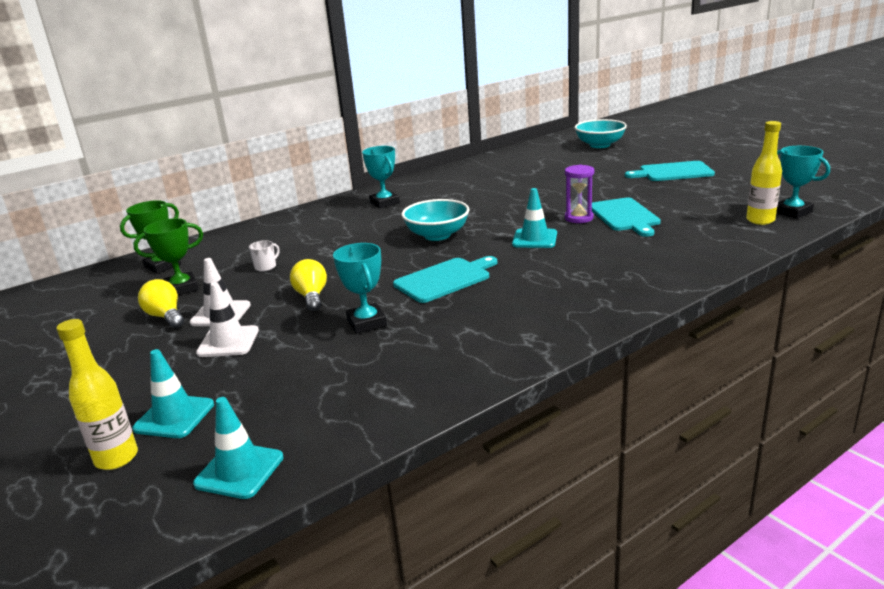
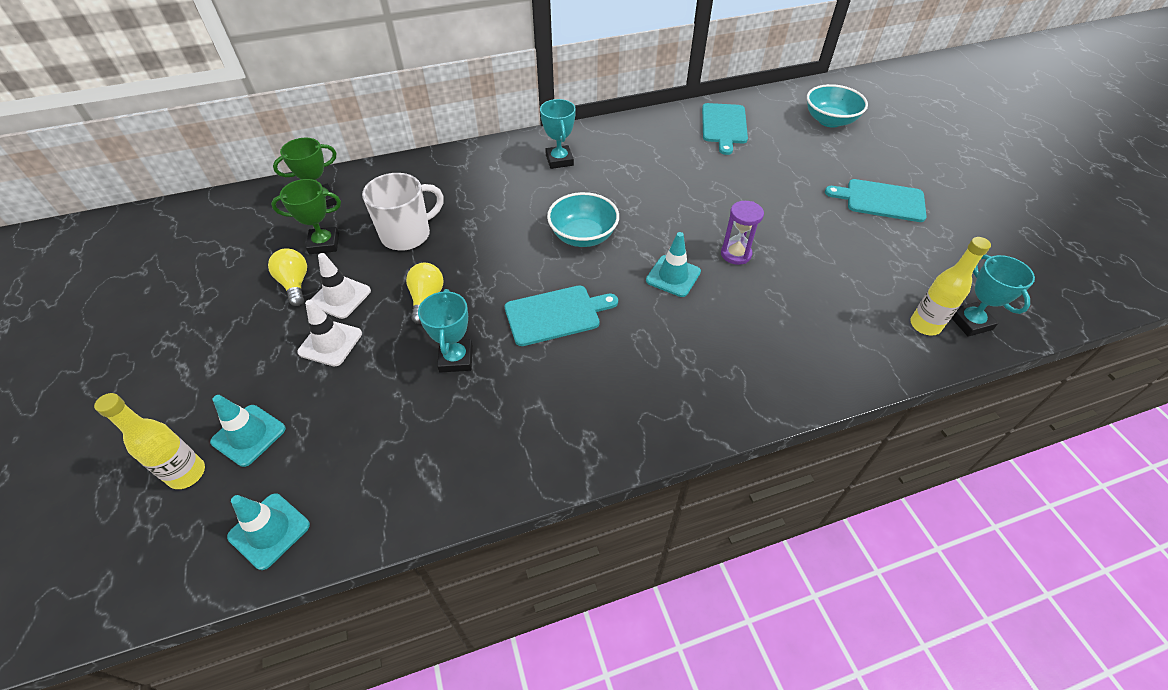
camera: 15 degrees right, 25 degrees up
(266, 267) = (407, 234): white mug -> white mug, size x2.33
(624, 216) = (784, 266): turquoise cutting board -> turquoise cutting board (724, 125)

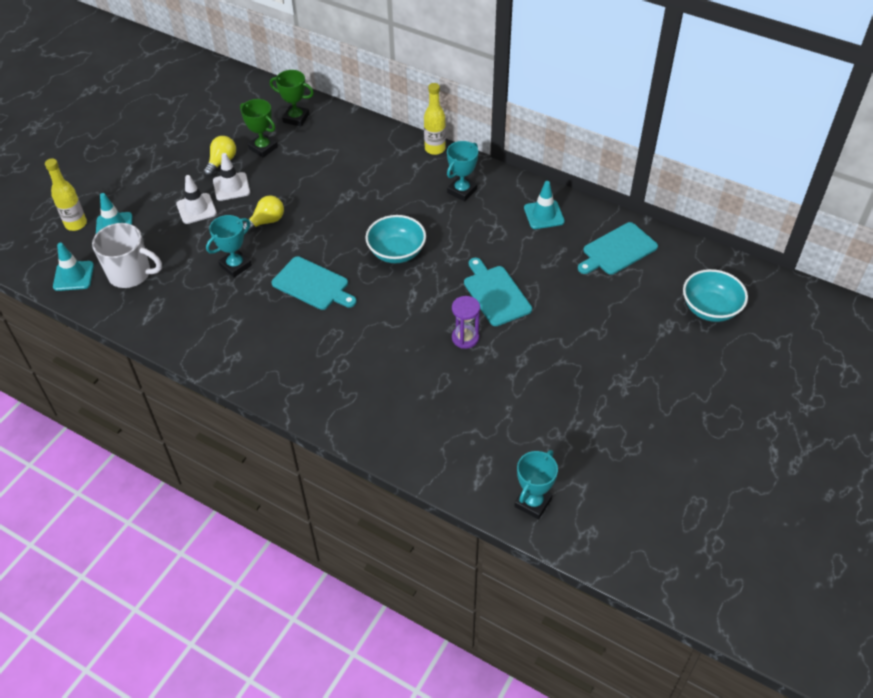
camera: 50 degrees right, 0 degrees up
(407, 234) = (308, 175): white mug -> white mug (131, 274)
(673, 276) = (406, 318): turquoise traffic cone -> turquoise traffic cone (544, 215)
(881, 200) = (630, 391): turquoise cutting board -> turquoise cutting board (496, 294)
(925, 325) = (500, 477): yellow bottle -> yellow bottle (435, 149)

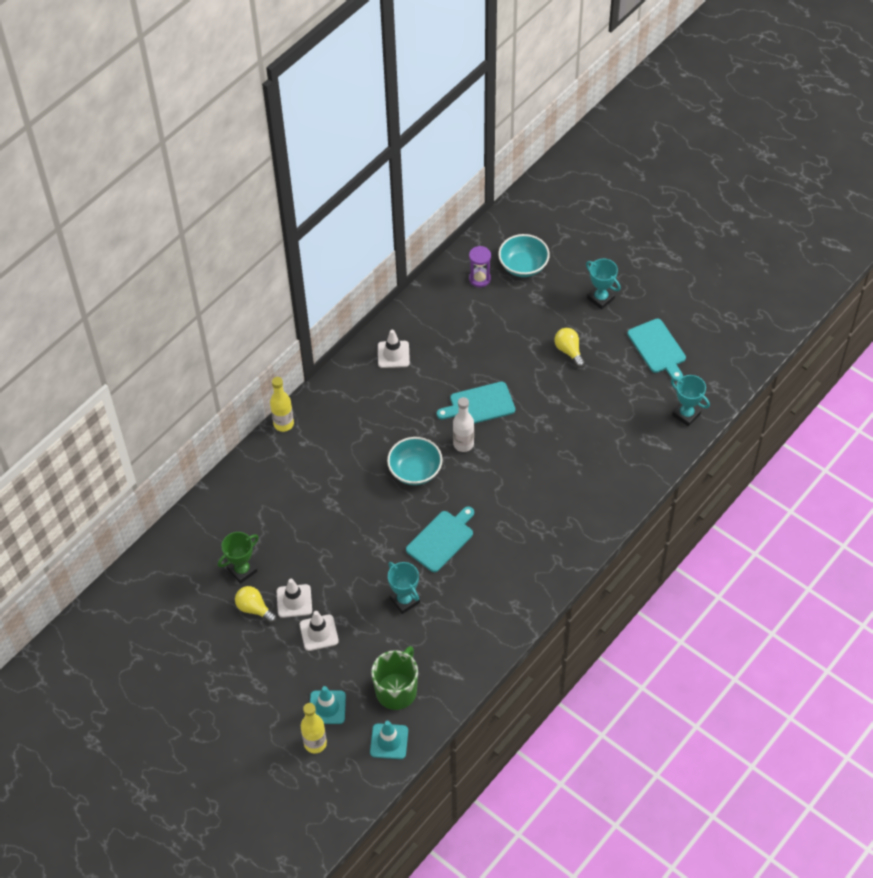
camera: 80 degrees left, 5 degrees up
(131, 274) = (397, 690): white mug -> green mug
(266, 221) = (351, 572): yellow light bulb -> yellow light bulb (569, 351)
(296, 118) = (203, 538): green trophy -> none
(439, 287) = (463, 444): none -> white bottle
(462, 191) = (347, 410): turquoise trophy -> turquoise trophy (600, 298)
(465, 338) = (524, 433): purple hourglass -> purple hourglass (479, 279)
(544, 215) = (393, 354): turquoise traffic cone -> white traffic cone
(617, 250) = (447, 311): turquoise cutting board -> turquoise cutting board (657, 348)

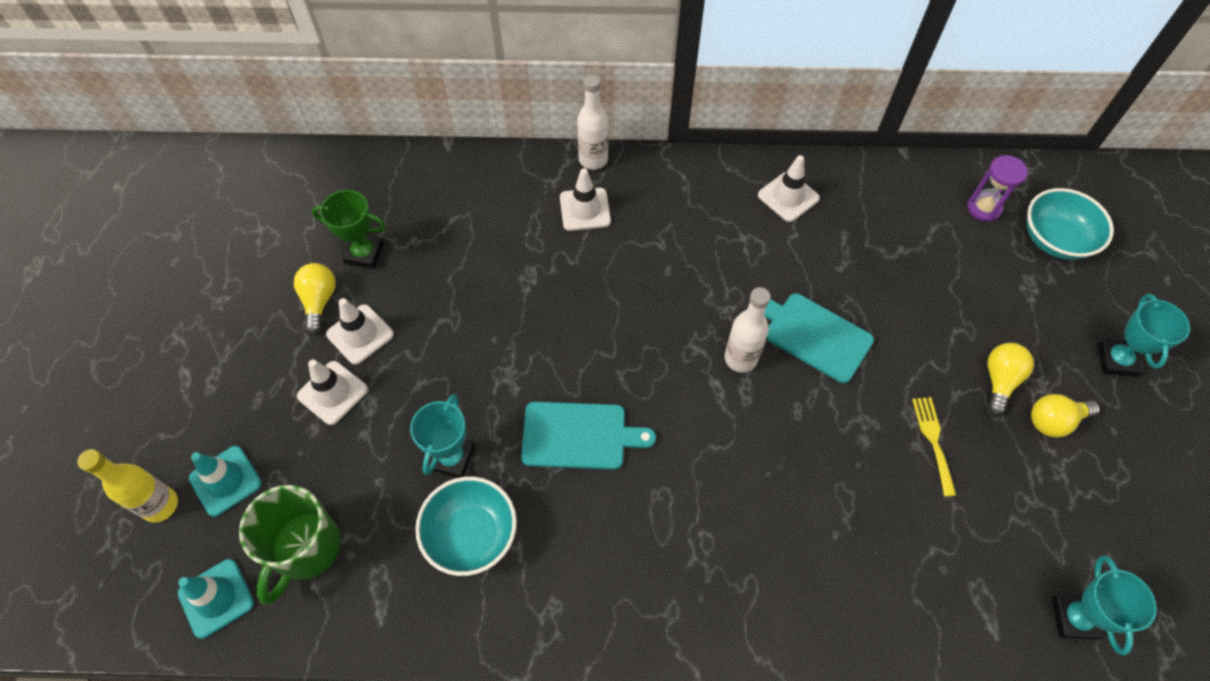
camera: 50 degrees right, 5 degrees up
(283, 424) = (593, 160): yellow bottle -> white bottle
(313, 450) = (585, 209): none -> white traffic cone
(397, 690) = (306, 549): green mug -> green mug turned 120 degrees clockwise
(415, 471) = (652, 333): turquoise bowl -> turquoise bowl (471, 535)
(572, 400) = (933, 440): none -> yellow fork
(605, 347) = (1054, 421): none -> yellow light bulb
(657, 348) = (1130, 491): turquoise cutting board -> none

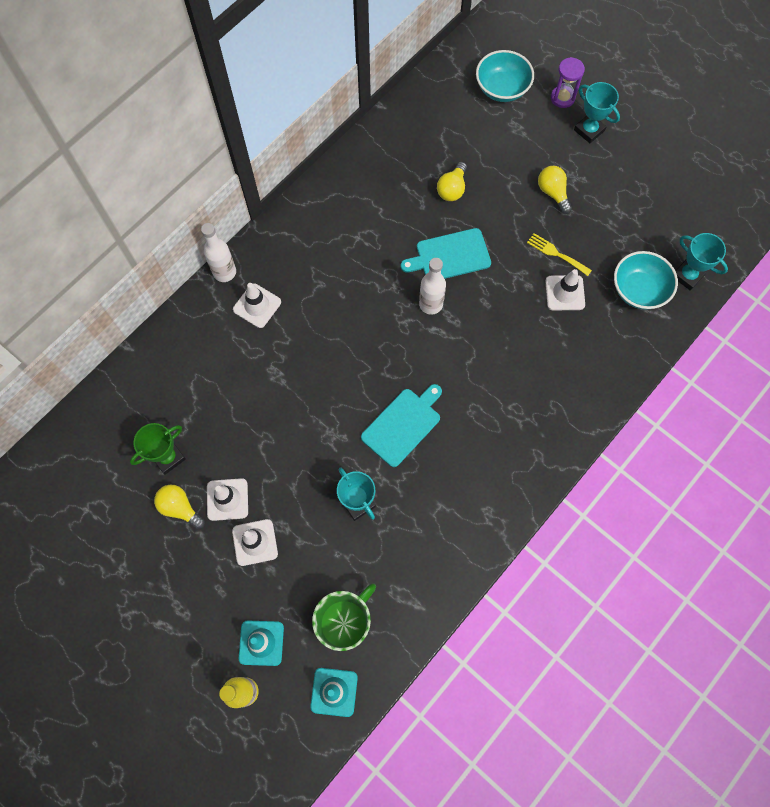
camera: 50 degrees left, 10 degrees up
(306, 549) = (345, 622): green mug -> green mug turned 105 degrees counterclockwise
(471, 535) = (413, 525): turquoise bowl -> turquoise bowl (638, 290)
(788, 197) = (353, 191): white traffic cone -> white traffic cone (565, 293)
(983, 208) = (452, 102): purple hourglass -> purple hourglass (562, 98)
(1054, 421) = (594, 190): yellow light bulb -> yellow light bulb (452, 189)

